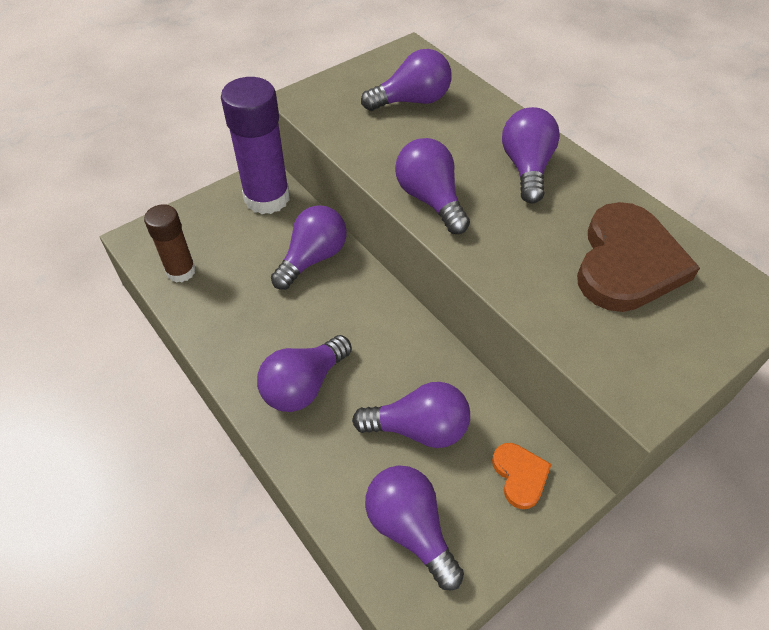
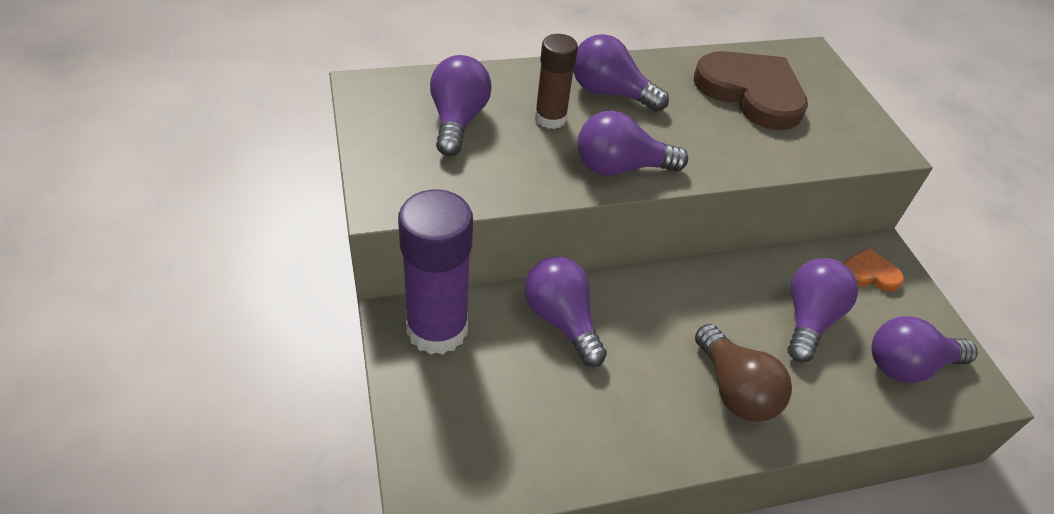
camera: 70 degrees left, 5 degrees down
(181, 271) = (515, 459): brown glue stick -> brown glue stick (550, 118)
(304, 385) = (734, 389): purple light bulb -> brown light bulb

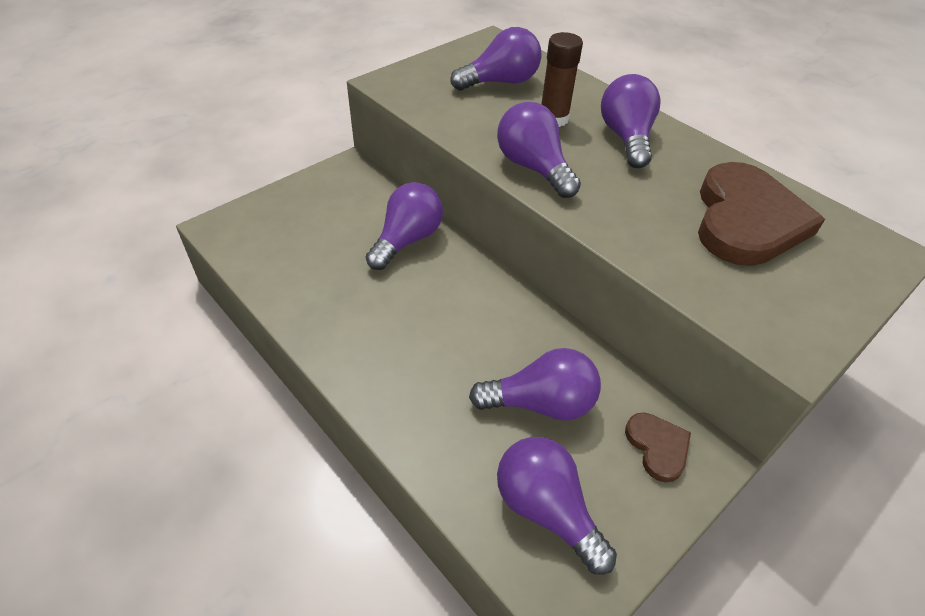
camera: 65 degrees right, 0 degrees up
(437, 329) = (353, 185): purple glue stick -> none
(734, 389) = (410, 364): brown light bulb -> none
(869, 273) = (657, 447): orange heart -> brown heart

